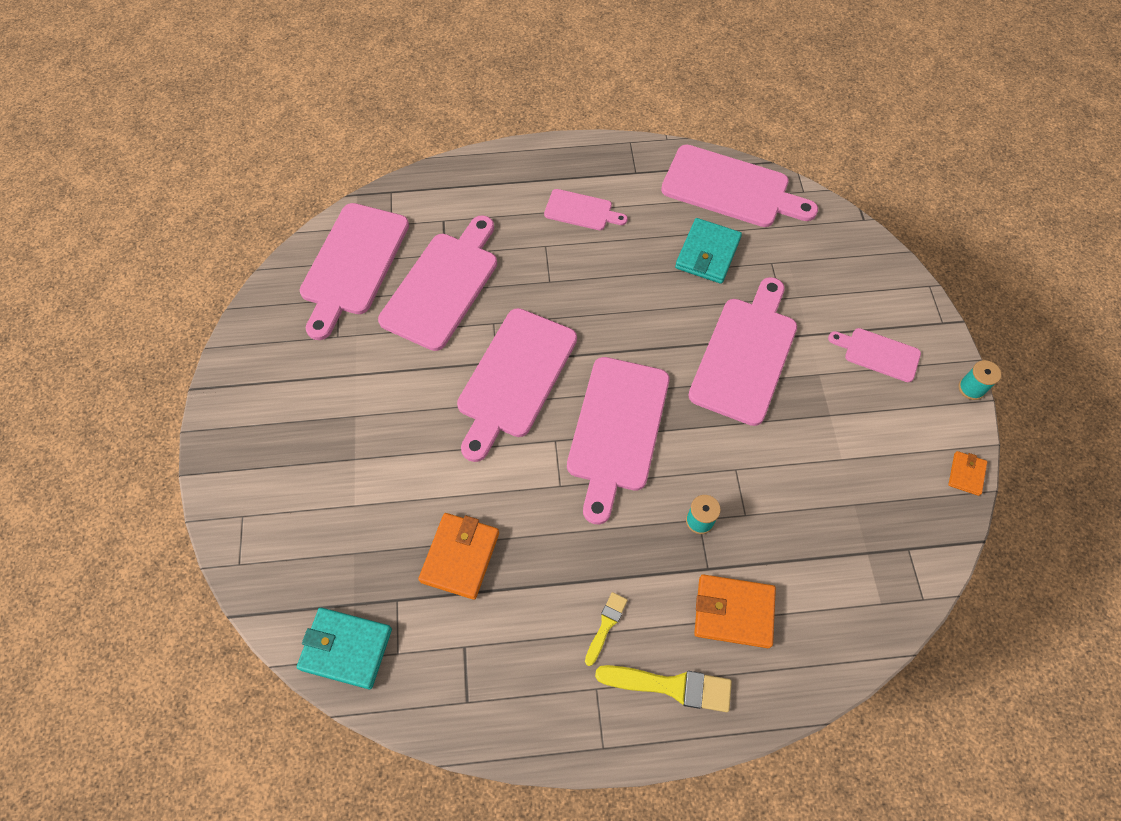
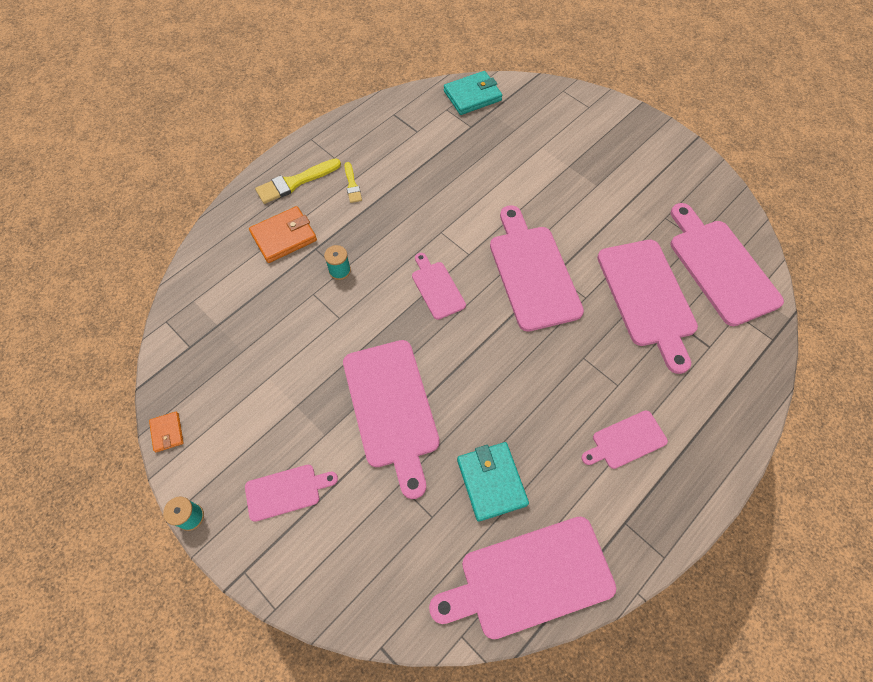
camera: 140 degrees right, 0 degrees up
(460, 557) = (460, 163): orange wallet -> none
(617, 430) = (436, 288): pink cutting board -> pink cutting board, size x0.53

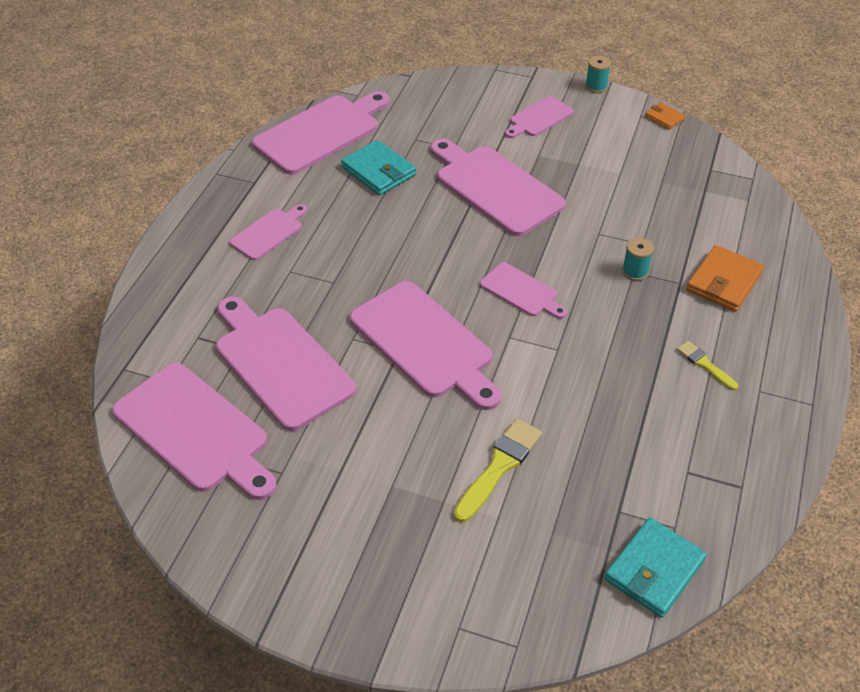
camera: 155 degrees right, 15 degrees down
(295, 182) = (773, 342): yellow brush -> yellow brush (499, 466)

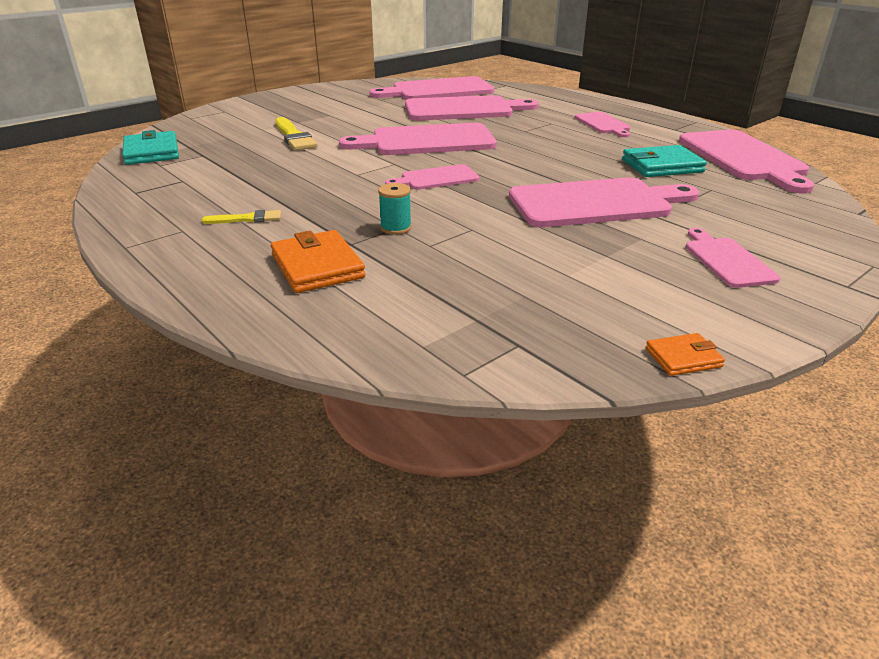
camera: 120 degrees right, 15 degrees down
(596, 87) = (805, 328): turquoise spool -> none

